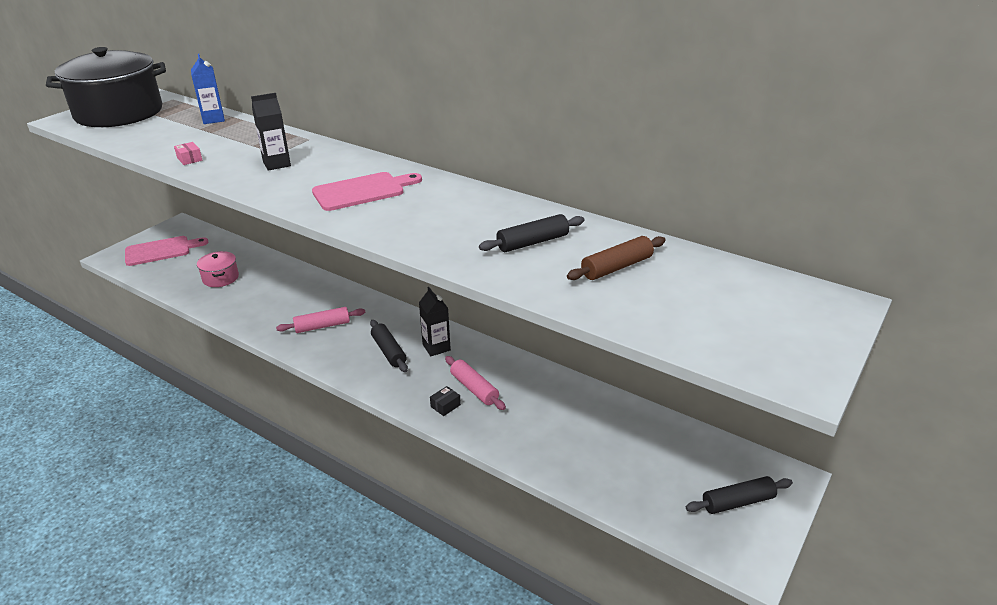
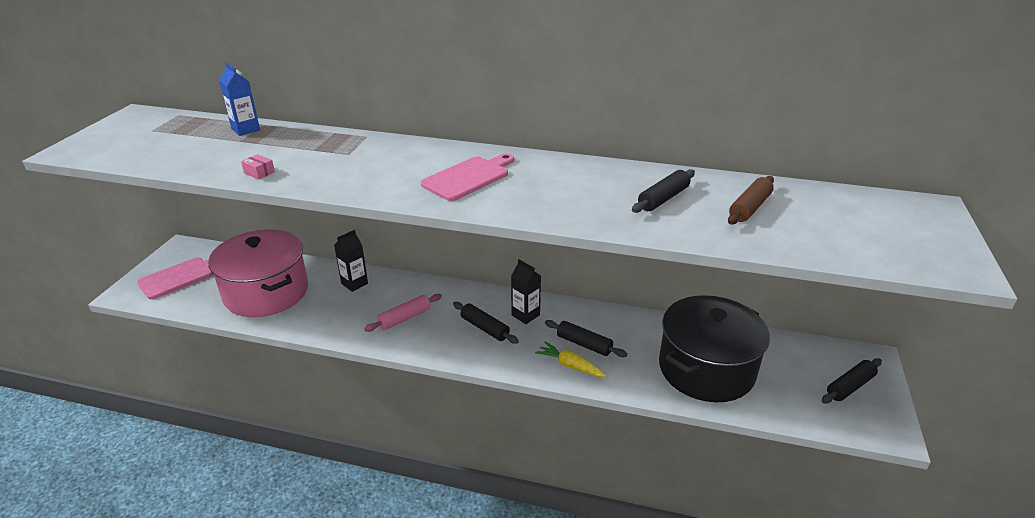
camera: 20 degrees left, 0 degrees up
(119, 113) = (129, 136): black pot -> black pot (706, 369)
(220, 278) = (266, 292): pink pot -> pink pot, size x2.25
(277, 164) = (358, 164): black carton -> black carton (354, 283)
(445, 406) = (569, 365): black box -> yellow carrot
(474, 388) = (584, 344): pink rolling pin -> black rolling pin

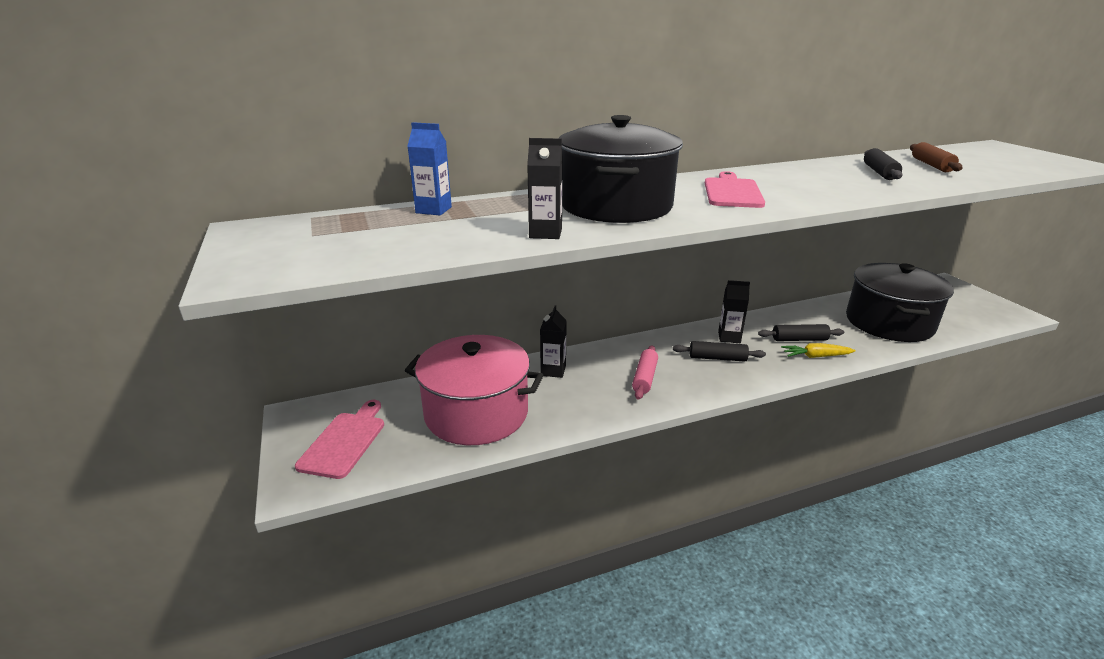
camera: 35 degrees left, 5 degrees down
(259, 172) = (545, 233): pink box -> black carton
(355, 163) = (616, 206): none -> black pot
(850, 386) = (965, 301): black rolling pin -> none

